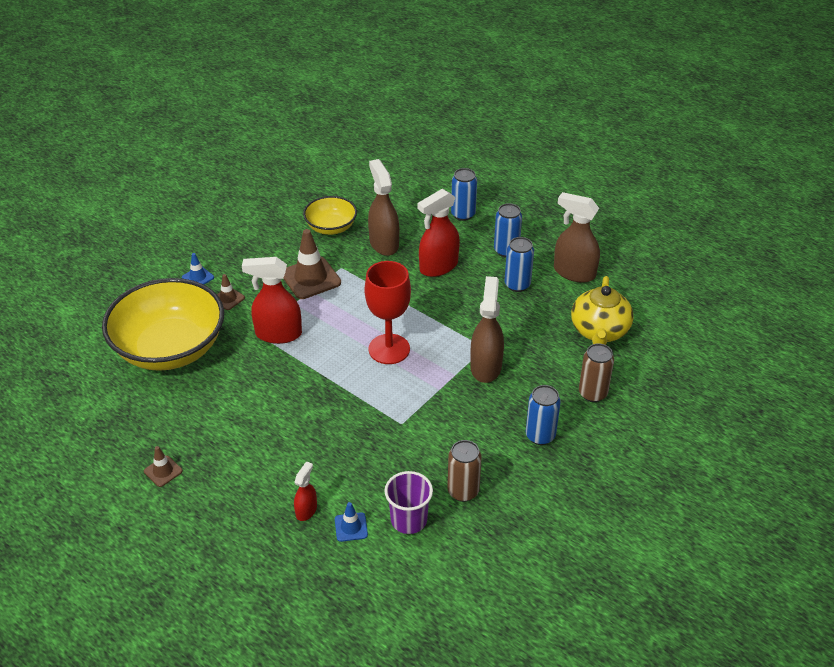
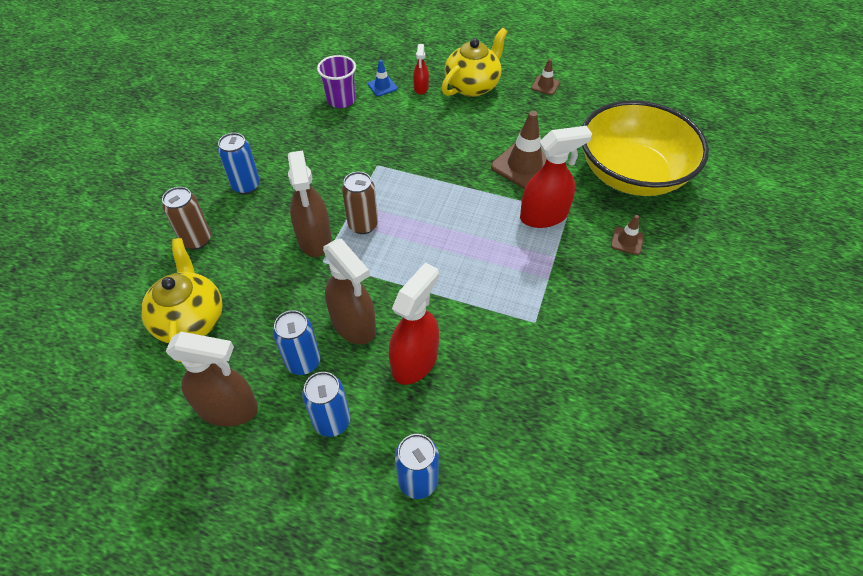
camera: 160 degrees right, 10 degrees up
(198, 277) = (682, 257): blue traffic cone -> none
(244, 495) = (473, 86): none -> yellow teapot
(311, 278) = (559, 294): brown traffic cone -> brown traffic cone (524, 165)
(331, 227) = (591, 387): yellow bowl -> none
(384, 243) = (504, 379): brown spray bottle -> brown spray bottle (353, 325)
(389, 349) = (422, 231): red goblet -> none
(463, 491) = (305, 127): brown can -> brown can (363, 225)

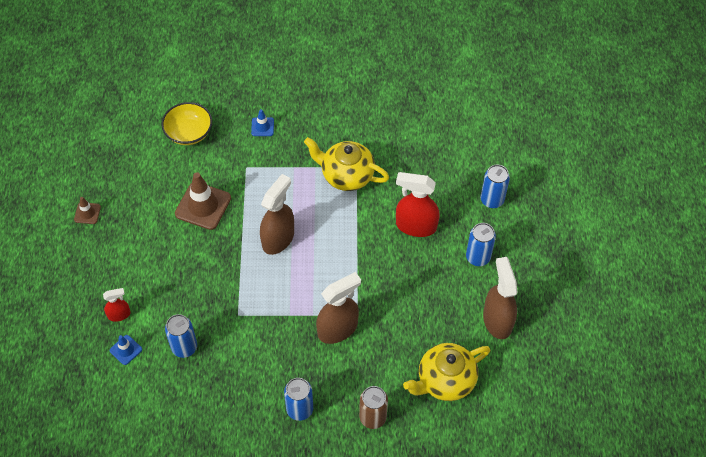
camera: 110 degrees left, 5 degrees up
(303, 362) = (445, 291): blue can -> blue can (184, 347)
(341, 100) = (158, 379): purple cup -> none
(353, 325) = (403, 272): brown spray bottle -> brown spray bottle (278, 238)
(363, 225) = (310, 300): brown can -> none
(473, 86) = (104, 272): yellow teapot -> yellow teapot (346, 175)
(544, 216) = (256, 181): red spray bottle -> none
(627, 241) = (262, 127): brown traffic cone -> blue traffic cone
(632, 174) = (189, 133): yellow bowl -> yellow bowl, size x0.51

